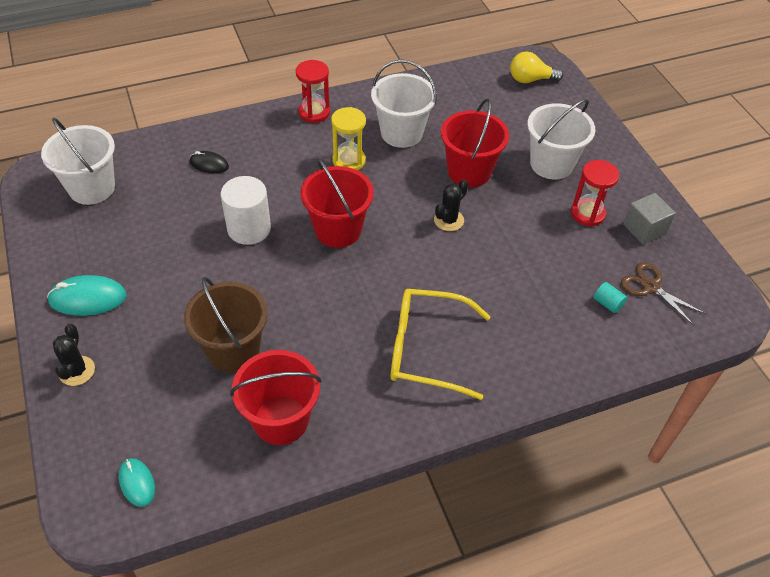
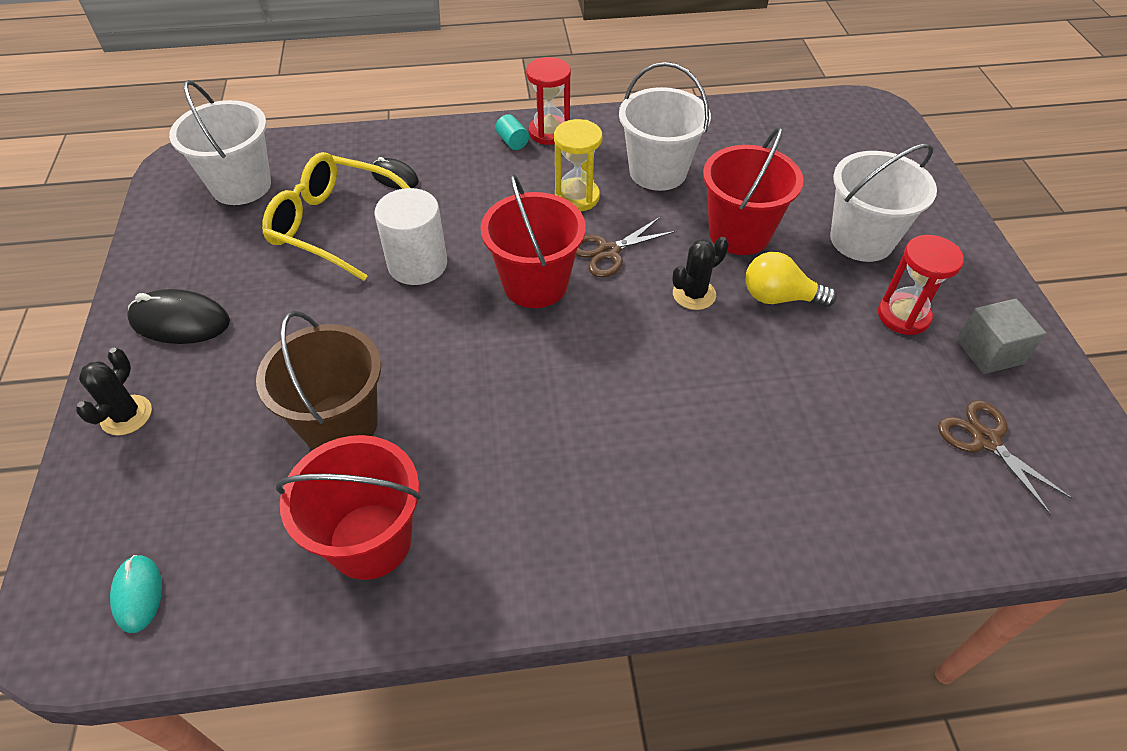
camera: 15 degrees right, 0 degrees up
(88, 298) = (180, 321): turquoise mouse -> black mouse
(382, 198) = (609, 252): none -> brown scissors
(426, 349) = (614, 475): yellow glasses -> yellow glasses (335, 225)
(530, 80) = (853, 127): yellow light bulb -> yellow light bulb (779, 297)
(607, 303) = (911, 454): turquoise cylinder -> turquoise cylinder (512, 142)

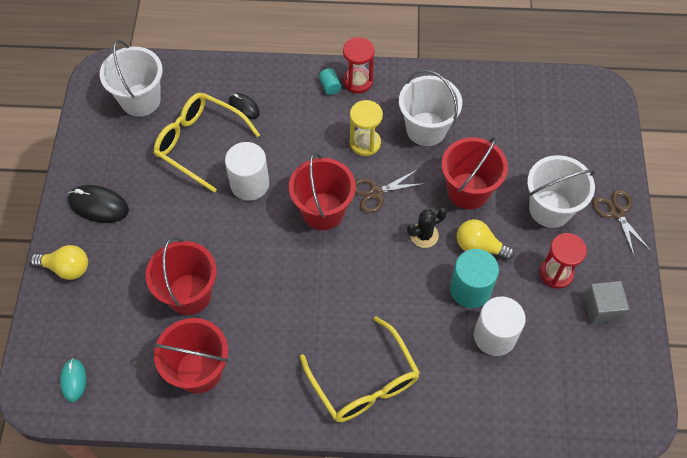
camera: 10 degrees right, 10 degrees up
(126, 415) = (66, 268): black cactus -> yellow light bulb
(340, 424) = (189, 294): brown bucket -> red bucket
(660, 512) = (364, 381): none -> yellow glasses
(786, 354) = (470, 289): none -> turquoise cylinder
(846, 412) = (494, 336): none -> white cylinder
(986, 440) = (573, 369): brown scissors -> brown scissors (617, 212)

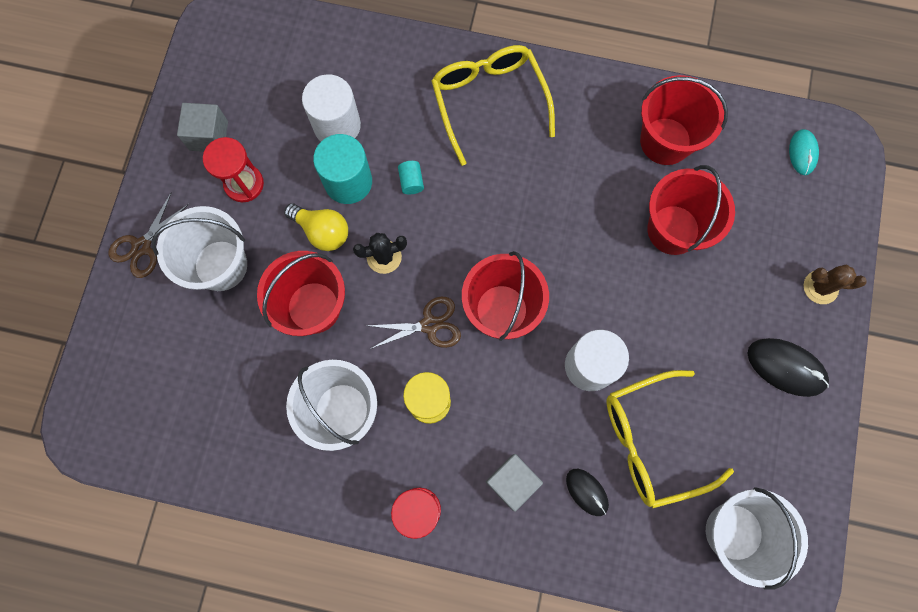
camera: 170 degrees left, 15 degrees up
(66, 268) = (820, 287): yellow light bulb -> brown cactus
(200, 143) = (652, 441): yellow glasses -> yellow glasses turned 120 degrees clockwise
(297, 105) = (512, 482): none -> grey cube
(330, 86) = (460, 507): turquoise cylinder -> turquoise cylinder (411, 181)
(617, 212) = (142, 246): brown scissors -> brown scissors turned 45 degrees clockwise

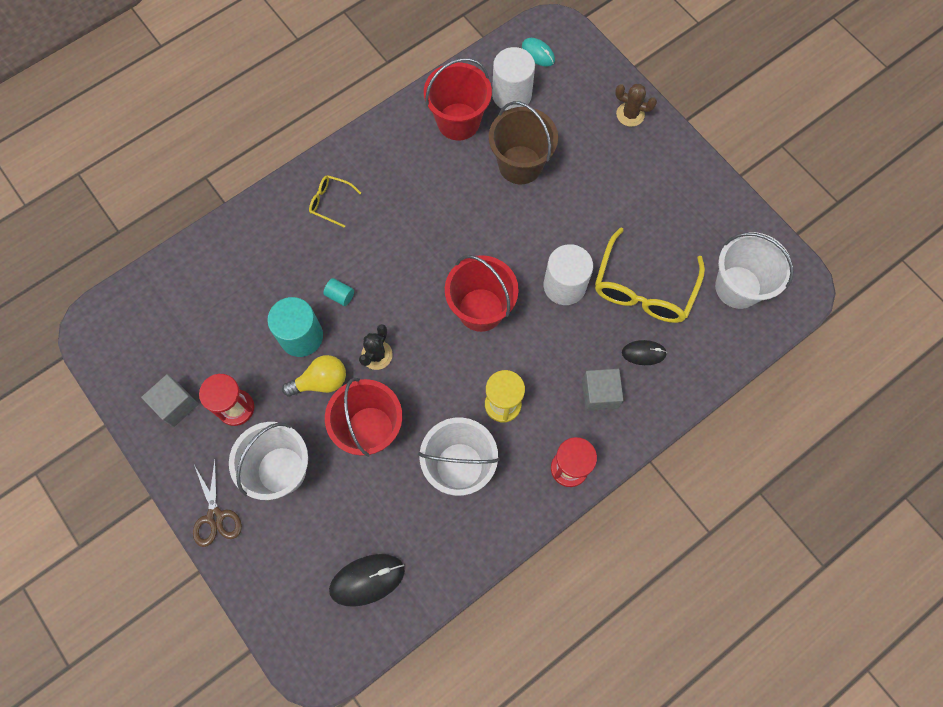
camera: 50 degrees left, 5 degrees down
(337, 125) = (253, 312): white cylinder -> white cylinder (511, 95)
(429, 325) = (450, 363): brown scissors -> none
(489, 101) = (330, 202): yellow glasses -> yellow glasses, size x0.48
(673, 229) = (520, 165): red bucket -> brown bucket
(786, 367) = (662, 174): black mouse -> black mouse (367, 580)
(820, 287) = (630, 114): brown cactus -> brown cactus turned 60 degrees clockwise

